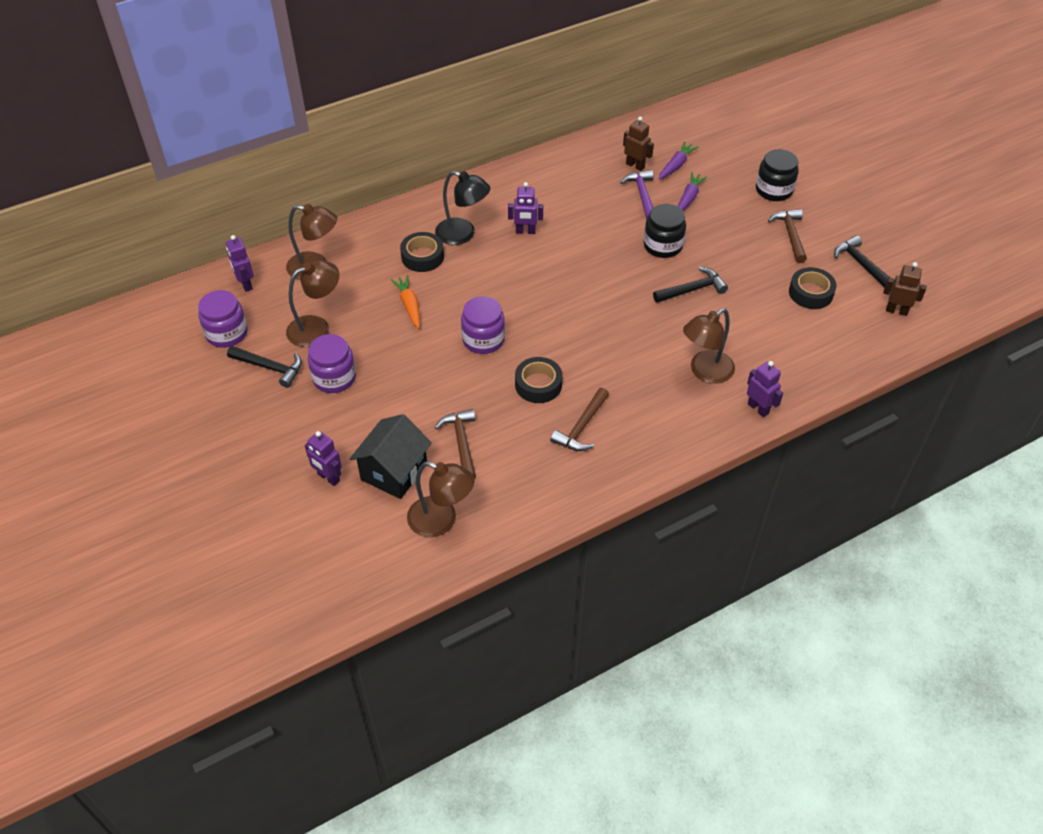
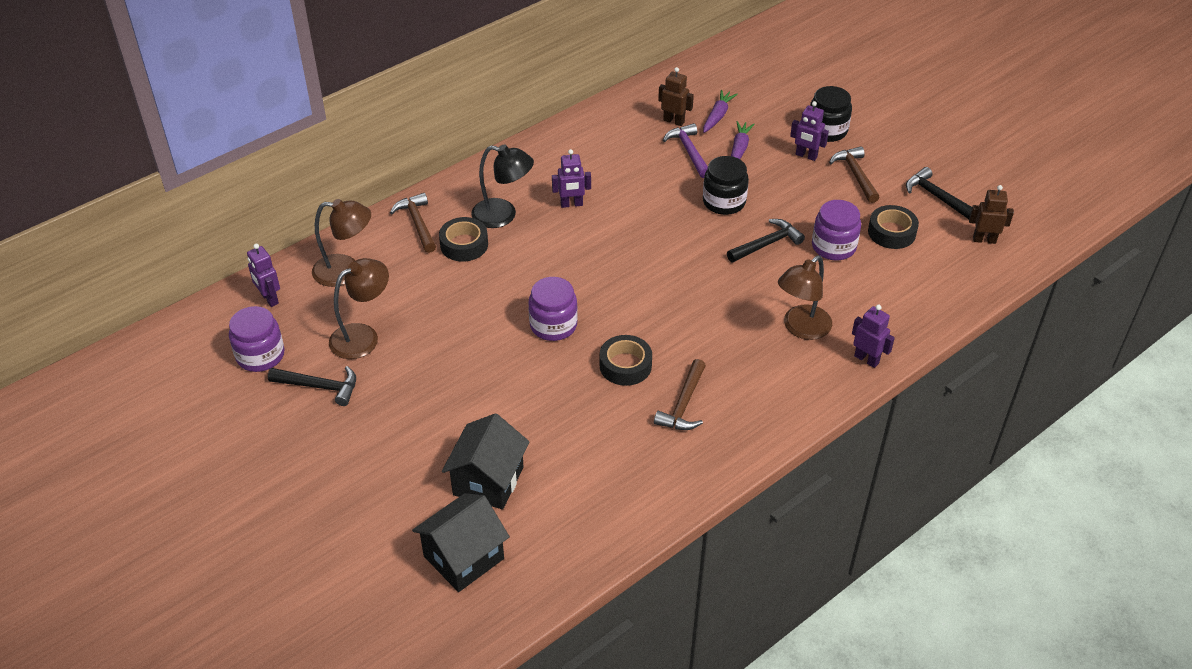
camera: 10 degrees left, 5 degrees down
(328, 478) = (415, 498): purple robot -> purple robot (806, 156)
(334, 378) = (396, 388): purple jar -> purple jar (833, 247)
(357, 537) = (464, 557): none -> black house
(409, 305) = (462, 299): orange carrot -> none
(441, 521) = (554, 526): brown lamp -> none
(461, 443) = (556, 439): brown hammer -> brown hammer (417, 223)

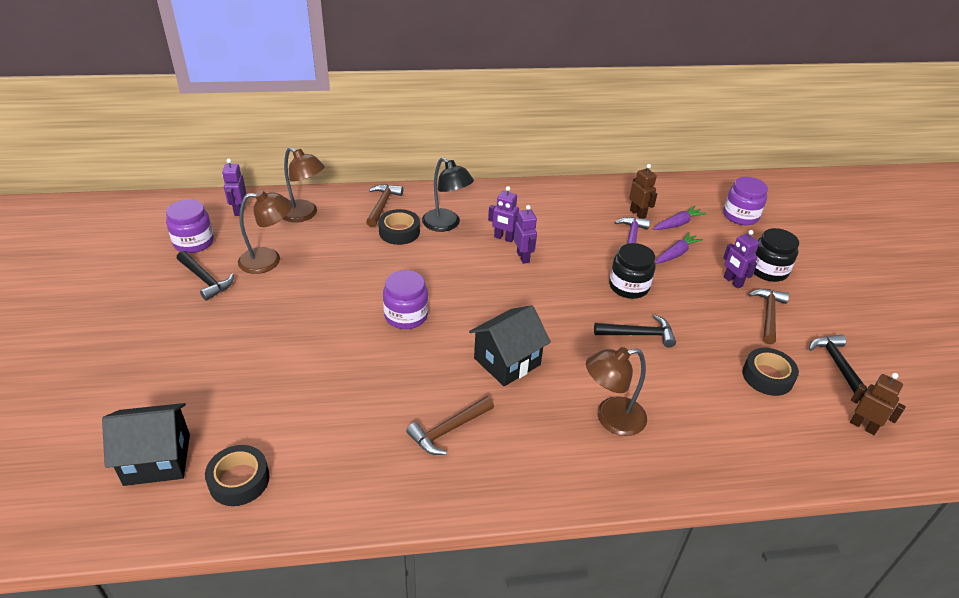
camera: 30 degrees right, 5 degrees down
(488, 481) = (239, 408): black house -> black house (507, 361)
(625, 365) = (431, 373): black tape -> black tape (239, 480)
(833, 247) = (699, 363): purple jar -> purple jar (740, 216)
(866, 359) = (652, 478): purple robot -> purple robot (523, 257)

